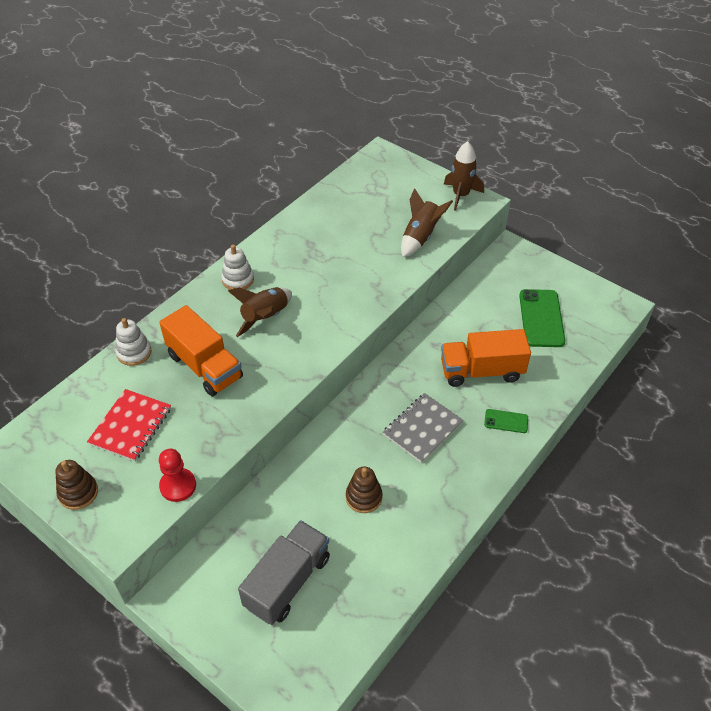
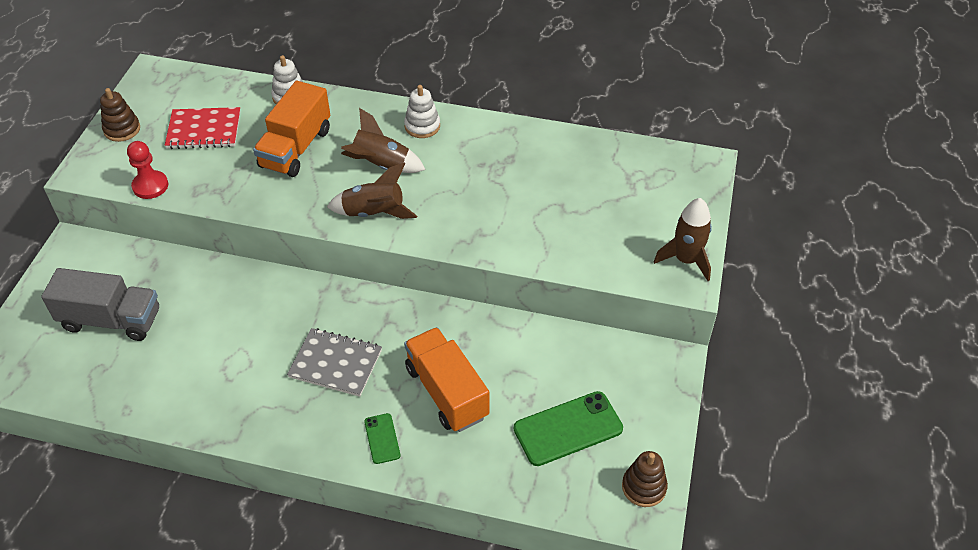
camera: 65 degrees right, 0 degrees up
(364, 497) = (226, 343): brown stacking toy -> brown stacking toy (644, 487)
(420, 237) = (583, 246): brown rocket -> brown rocket (374, 213)

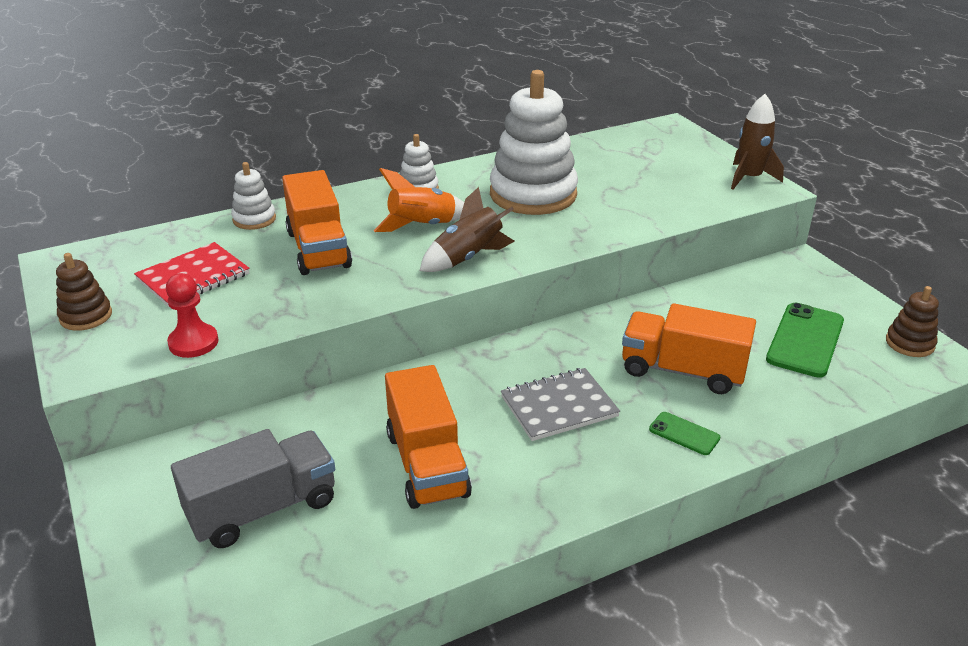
camera: 40 degrees left, 15 degrees down
(217, 350) = (427, 464): none -> orange truck
(381, 165) = (422, 226): brown rocket -> orange rocket
(493, 178) = (533, 194): none -> white stacking toy

